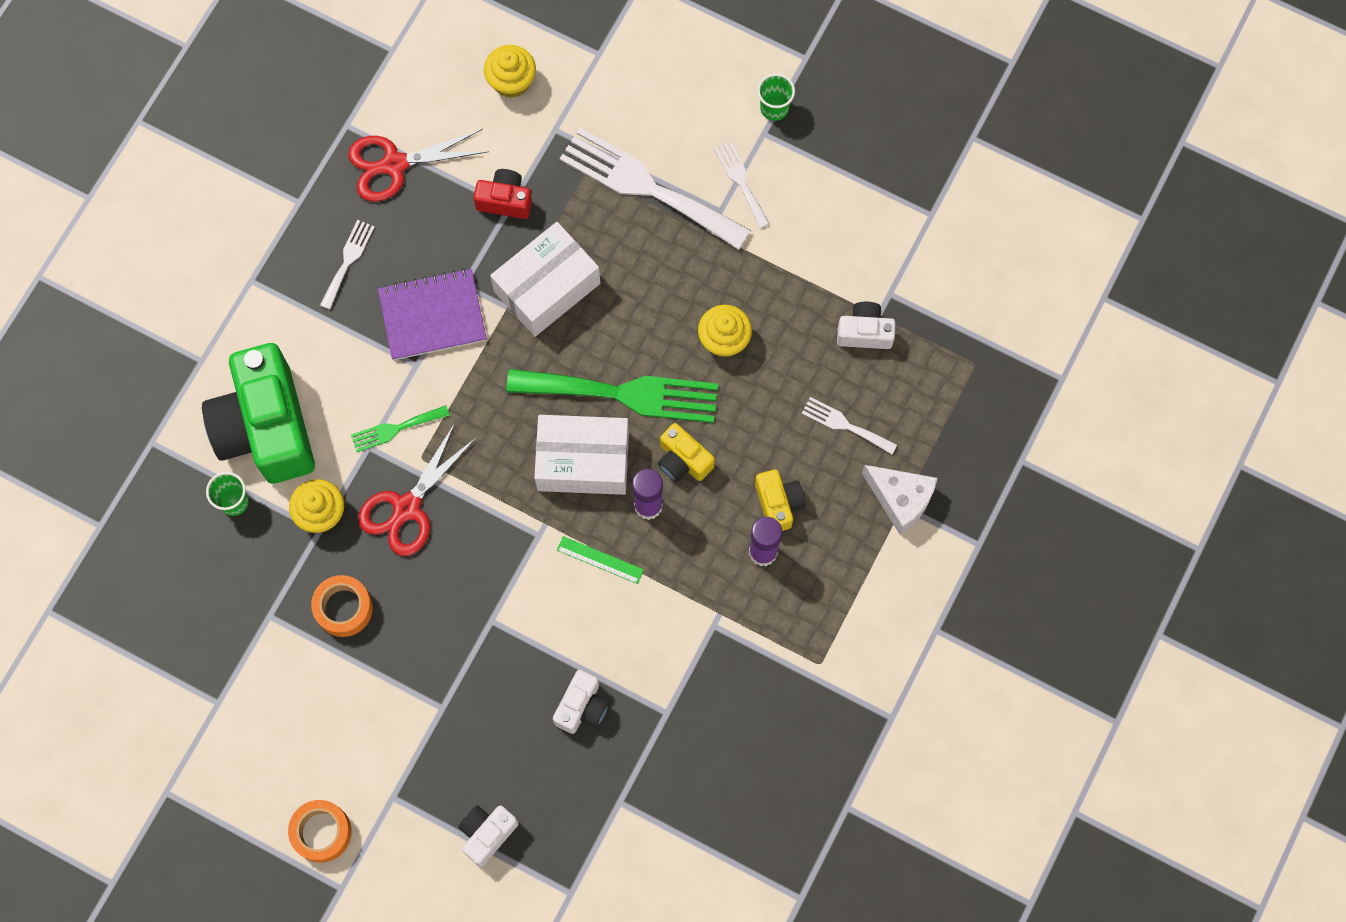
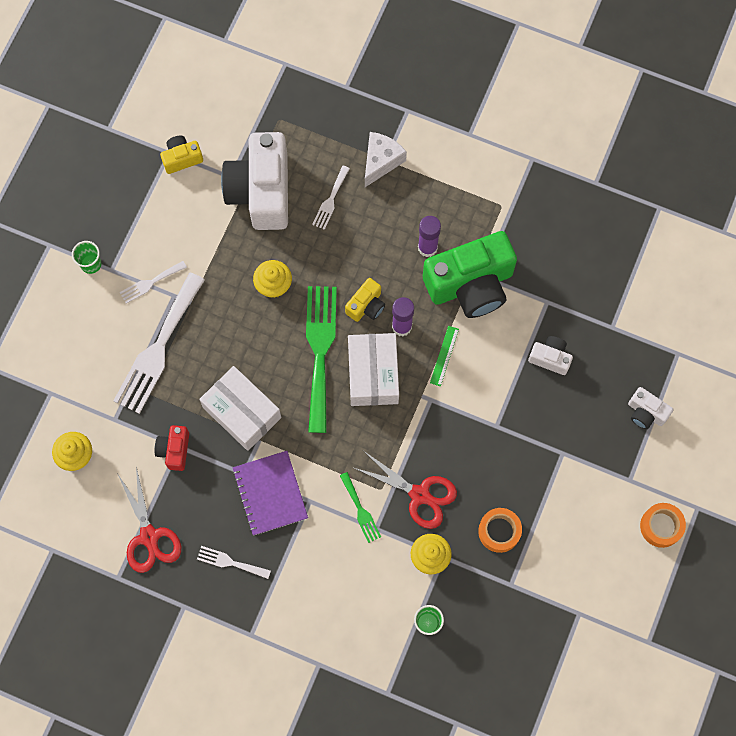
camera: 95 degrees left, 0 degrees up
(266, 427) = (368, 607): green camera -> green camera (470, 284)
(778, 504) = (392, 240): yellow camera -> yellow camera (182, 158)
(864, 332) = (261, 191): white camera -> white camera, size x2.18

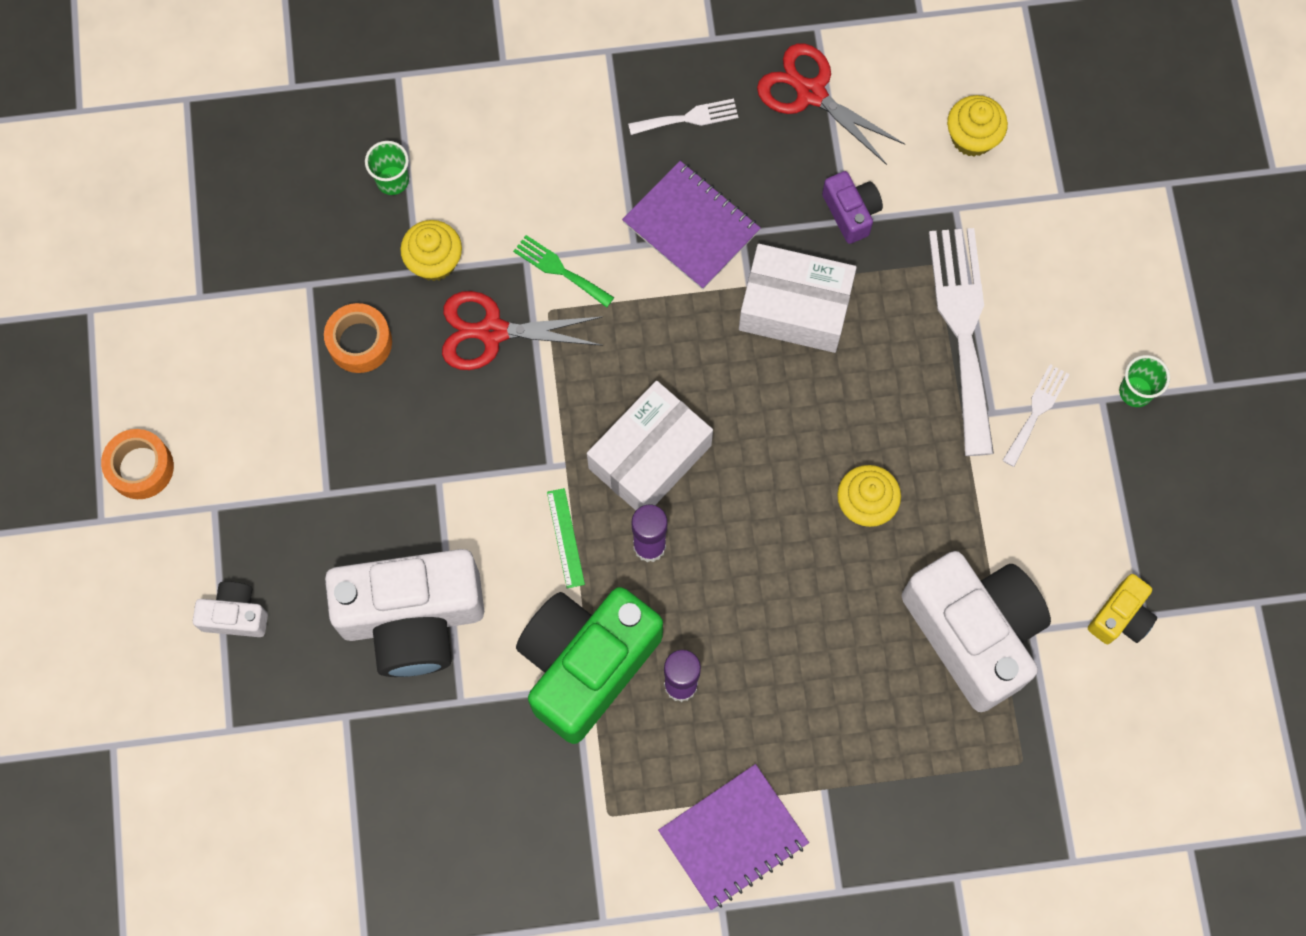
camera: 150 degrees right, 0 degrees up
(174, 450) = (851, 212): red camera -> purple camera
(320, 351) = (742, 448): green fork -> none
(330, 200) = (865, 677): white fork -> none
(366, 306) = (717, 548): yellow camera -> none
(373, 374) = (650, 456): white box -> white box turned 75 degrees clockwise
(381, 161) = (829, 782): white cheese -> none
(444, 162) = (733, 837): none -> purple notebook
(550, 358) = (412, 619): white camera -> white camera, size x2.18

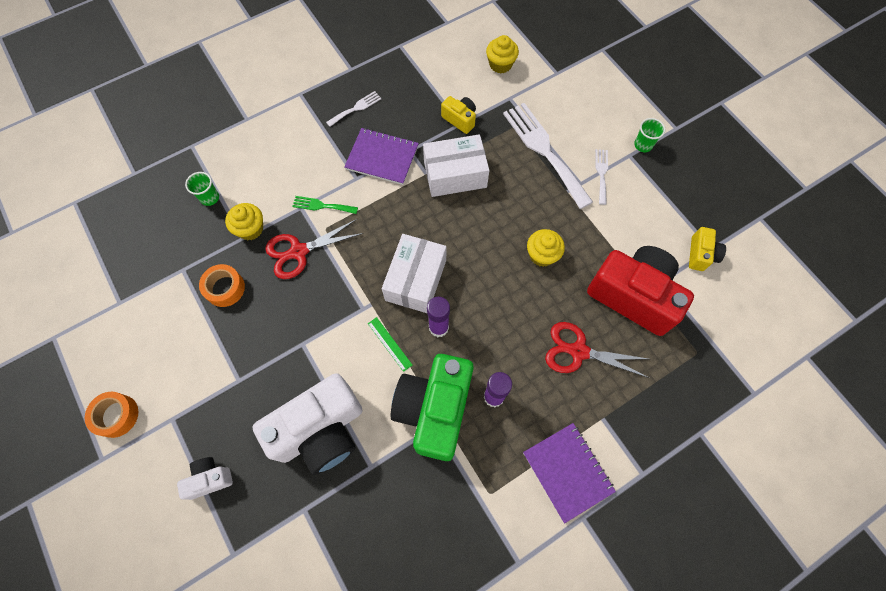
camera: 25 degrees left, 5 degrees down
(733, 837) = (567, 471): purple notebook -> purple notebook turned 60 degrees counterclockwise
(811, 93) = (412, 74): red scissors -> red scissors (579, 351)
(851, 212) = (460, 119): purple camera -> yellow camera
(973, 632) = (633, 296): white camera -> red camera

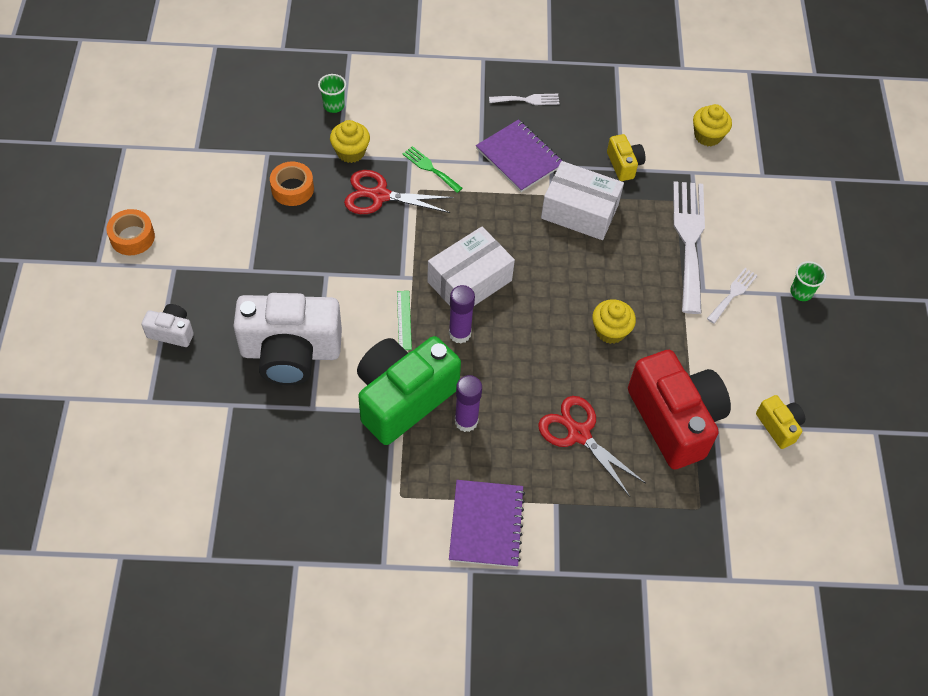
camera: 30 degrees right, 10 degrees down
(701, 254) = (778, 426): yellow camera -> yellow camera turned 75 degrees counterclockwise

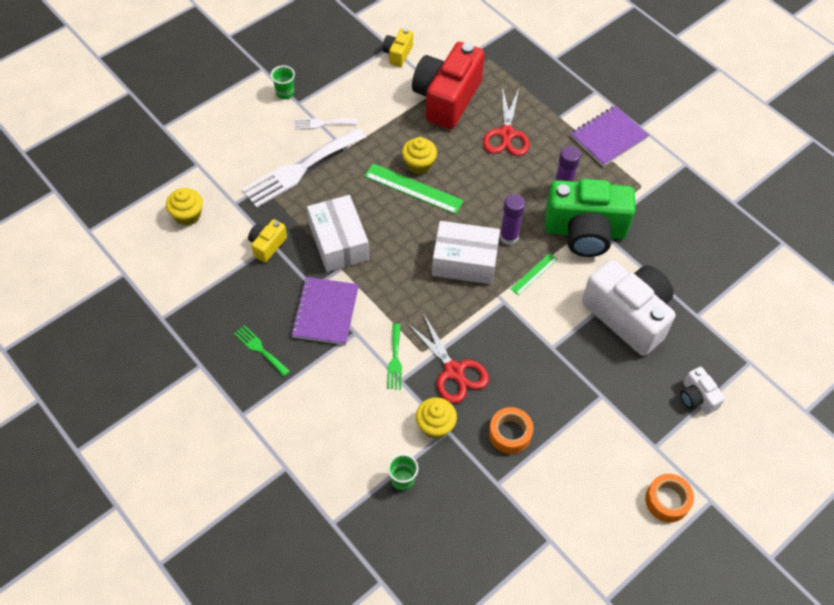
camera: 130 degrees left, 0 degrees up
(527, 100) = (260, 349): white fork -> green fork
(585, 305) = (413, 188): none -> green ruler

